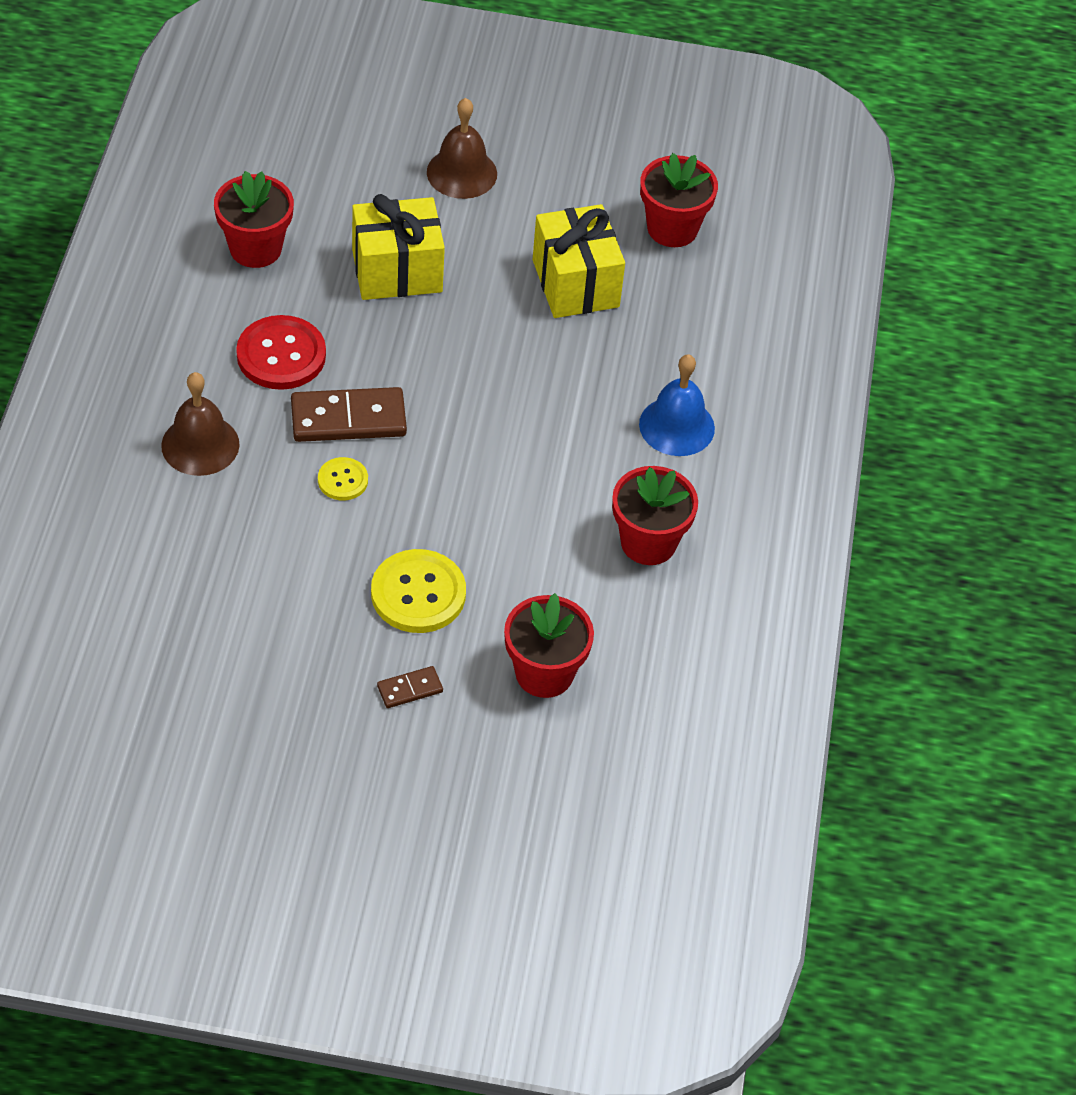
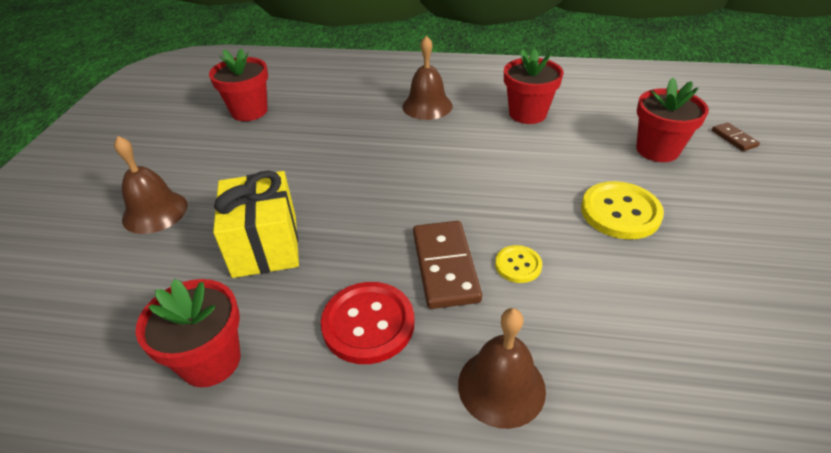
camera: 85 degrees left, 10 degrees down
(410, 689) = (714, 211): brown domino -> brown domino (734, 138)
(575, 283) = (295, 149): yellow gift -> none
(676, 426) = (427, 106): blue bell -> brown bell

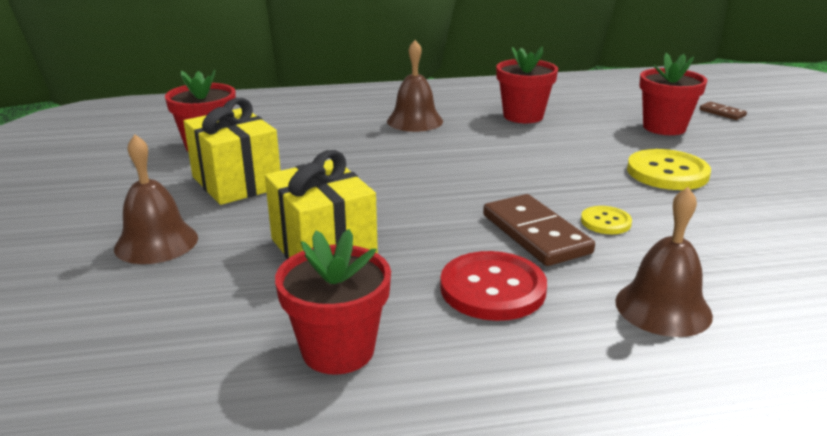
camera: 20 degrees left, 15 degrees down
(246, 156) = (236, 182): none -> yellow gift

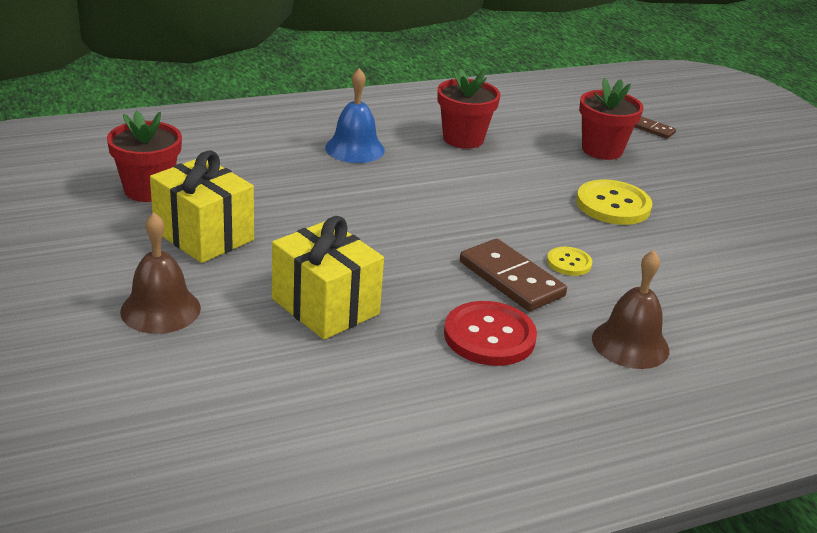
camera: 15 degrees left, 5 degrees up
(338, 350) = (380, 402): red flower pot -> none
(415, 121) = (355, 148): brown bell -> blue bell

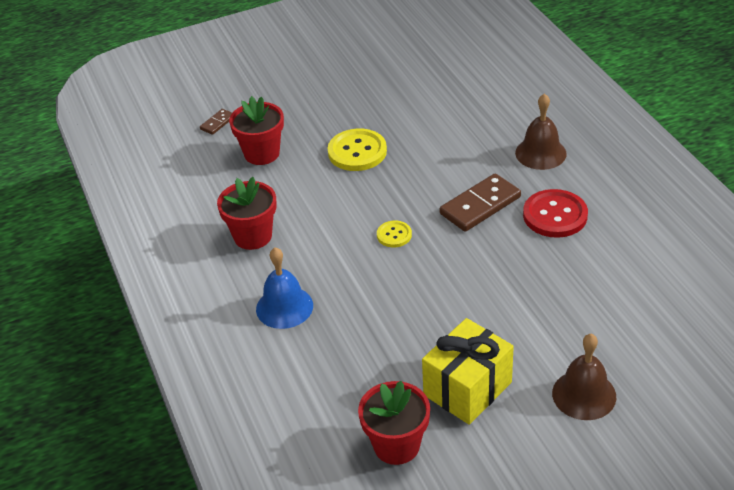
camera: 85 degrees left, 10 degrees up
(325, 306) = (547, 300): yellow gift -> none
(569, 263) = (449, 177): yellow button -> yellow button (394, 235)

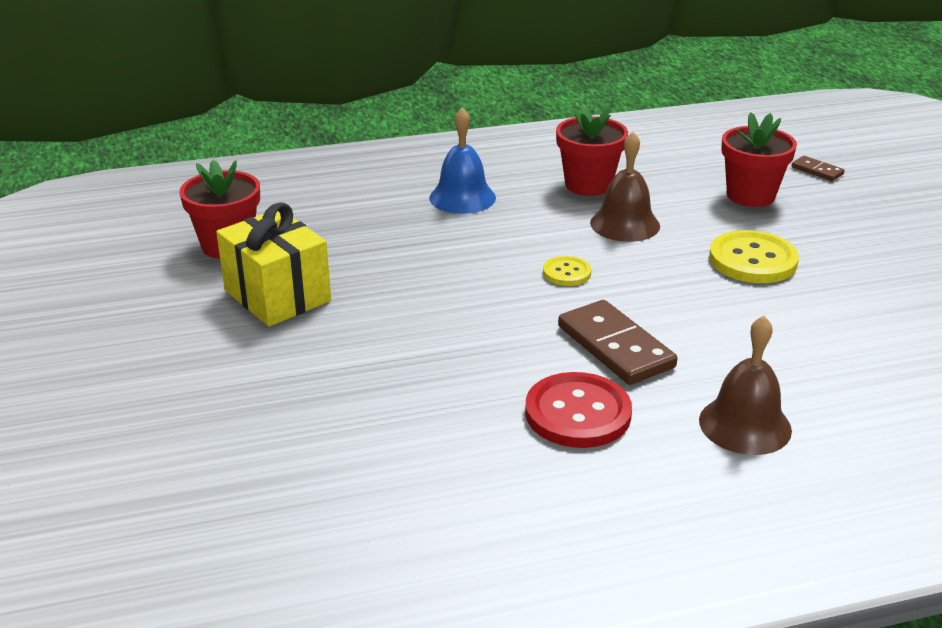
camera: 95 degrees right, 10 degrees down
(584, 394) = (215, 378): brown bell -> brown bell (625, 224)

